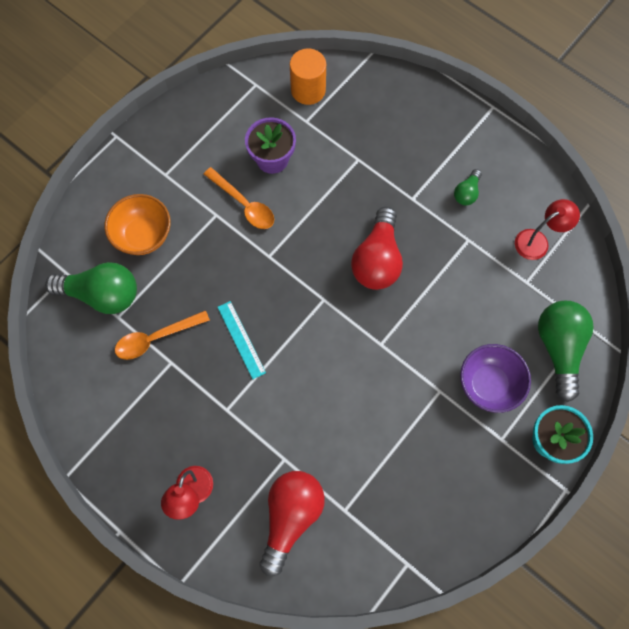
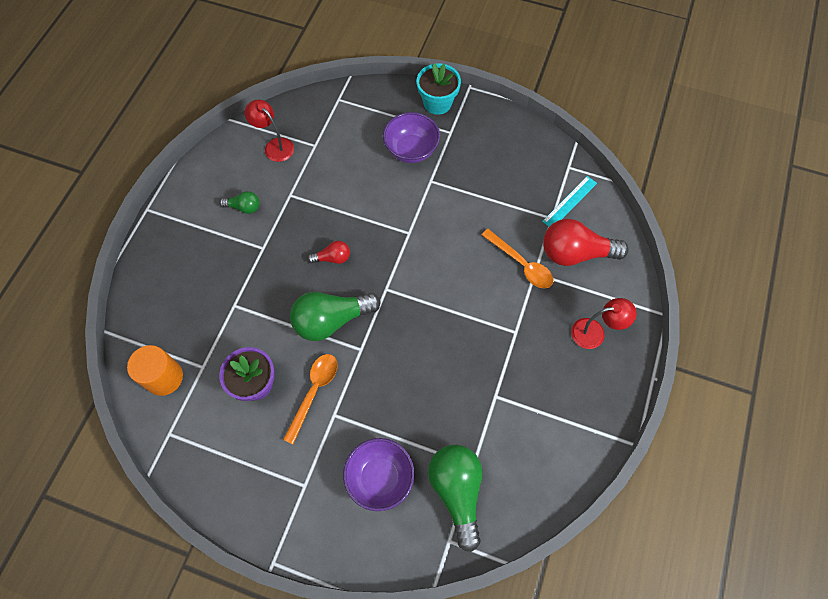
camera: 110 degrees left, 5 degrees down
(143, 235) = (380, 478): orange bowl -> purple bowl
(156, 338) = (478, 419): orange spoon -> orange spoon (521, 264)
(241, 339) = (449, 343): turquoise ruler -> turquoise ruler (569, 202)
(377, 260) = (332, 258): red light bulb -> red light bulb, size x0.50
(558, 348) = (363, 113): green light bulb -> green light bulb (331, 320)

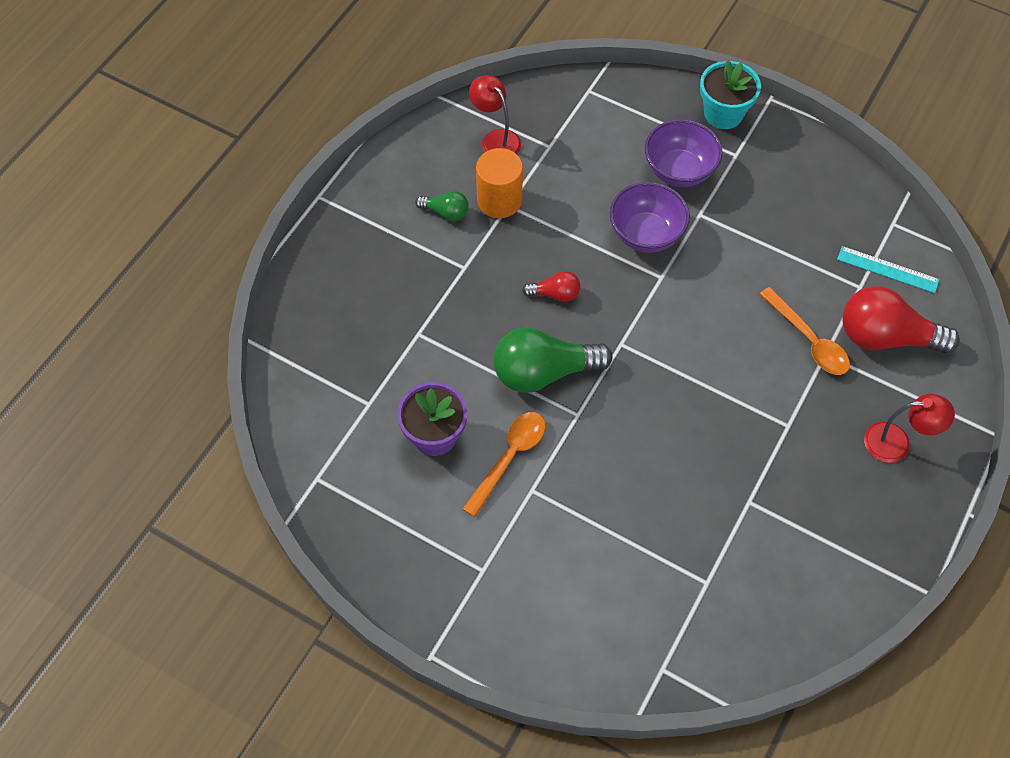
camera: 10 degrees right, 5 degrees down
(164, 377) = (318, 409): orange cylinder -> orange cylinder (499, 200)
(380, 478) = (582, 577): purple bowl -> purple bowl (646, 234)
(457, 491) = (681, 611): green light bulb -> none
(569, 202) = (887, 269): turquoise ruler -> turquoise ruler turned 60 degrees clockwise

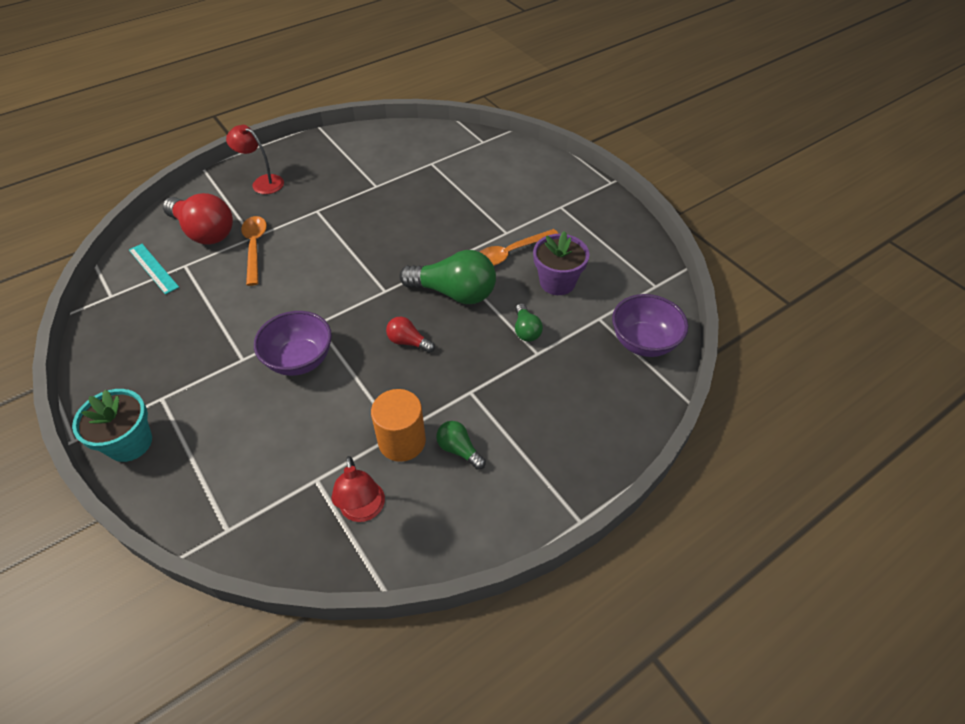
camera: 155 degrees left, 10 degrees down
(442, 356) = (526, 330): none -> green light bulb
(679, 171) = (223, 403): purple bowl -> purple bowl (643, 342)

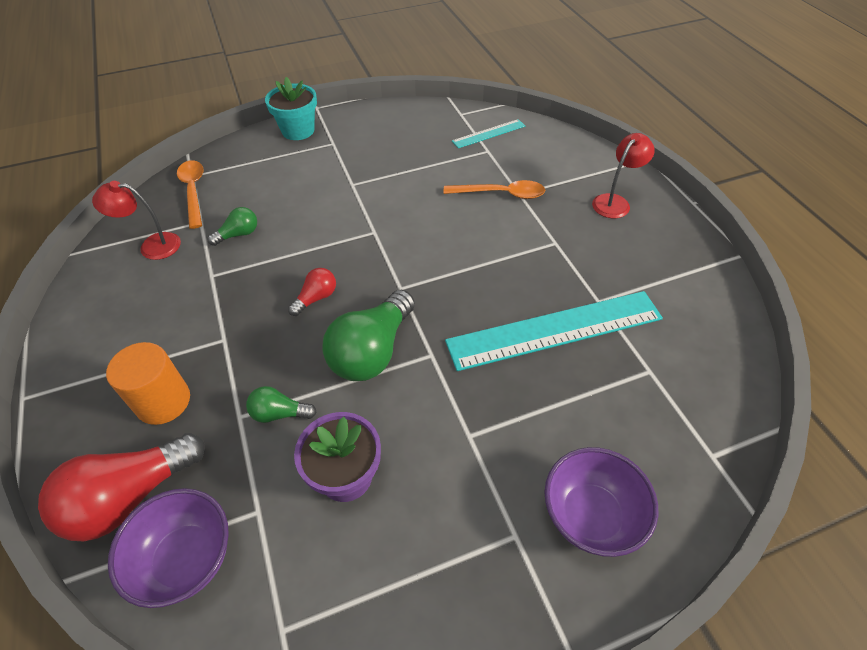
camera: 105 degrees right, 0 degrees up
(204, 232) = (534, 161): red light bulb -> red light bulb (130, 497)
(300, 360) = (332, 218): purple bowl -> purple bowl (590, 515)
(402, 441) = (200, 278): orange cylinder -> orange cylinder (163, 401)
(408, 204) = (555, 330): none -> turquoise ruler
(459, 450) = (163, 317): green light bulb -> green light bulb (238, 234)
(511, 253) = (424, 431): orange spoon -> orange spoon (193, 191)

